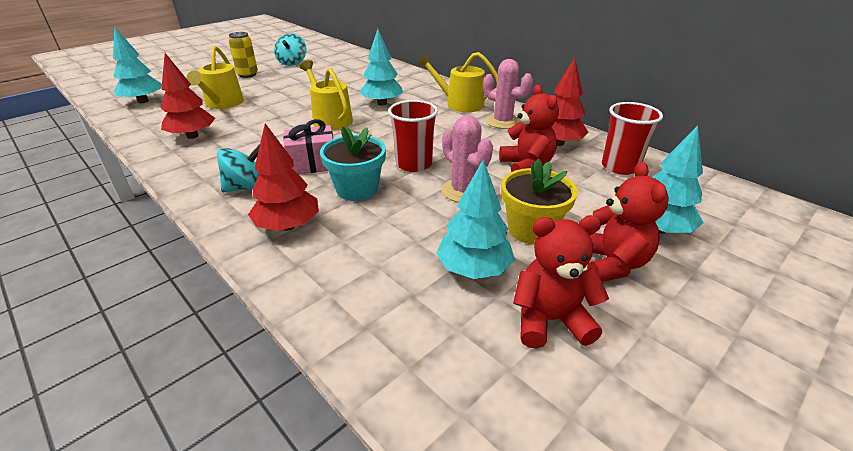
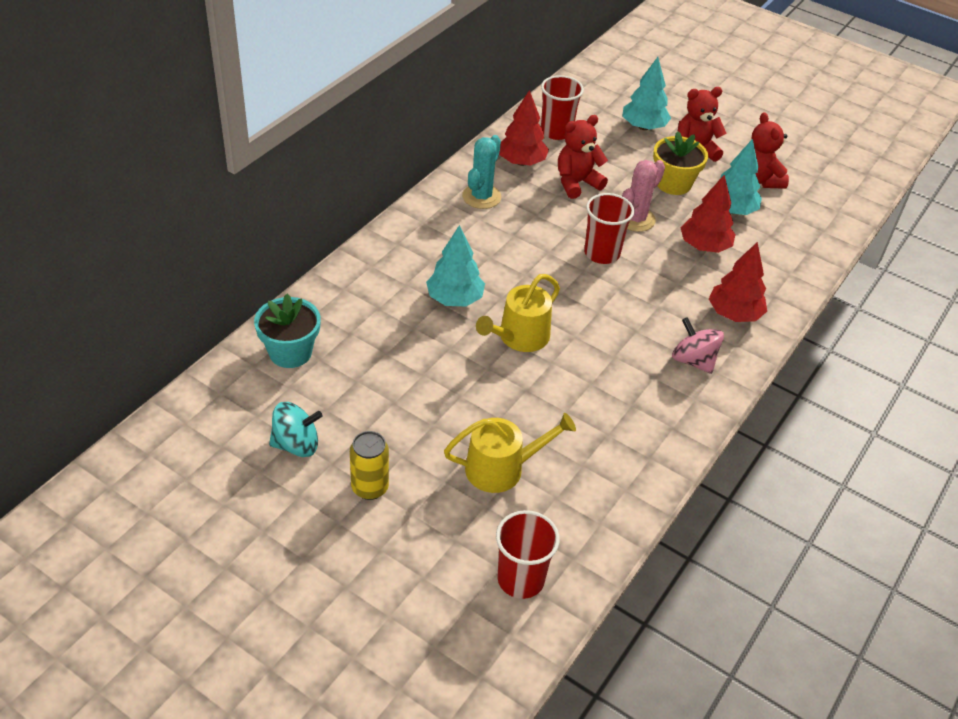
camera: 105 degrees left, 10 degrees up
(143, 101) = (521, 579): turquoise tree -> red cup
(192, 136) = (609, 456): red tree -> red tree (704, 246)
(247, 187) = (693, 360): turquoise spinning top -> pink spinning top
(313, 164) = (630, 325): pink gift -> none
(357, 189) = (662, 284): turquoise flower pot -> turquoise flower pot (290, 352)
(460, 104) = (438, 230): yellow watering can -> none
(503, 121) = (481, 197): pink cactus -> turquoise cactus

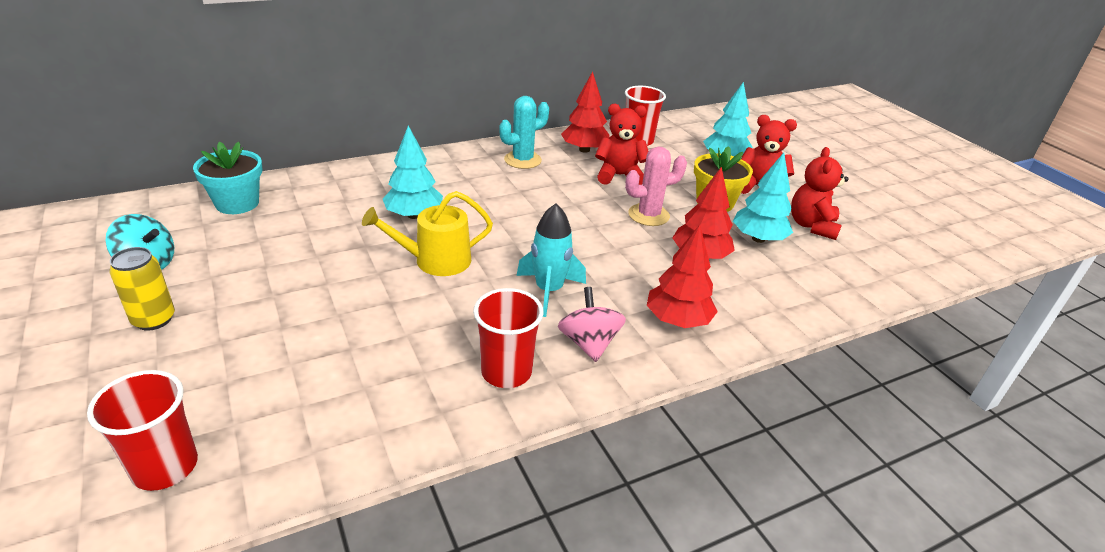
camera: 30 degrees right, 10 degrees down
(501, 468) = (284, 355): yellow watering can -> none
(602, 253) = (587, 228): red cup -> red cup (506, 372)
(627, 327) = (548, 290): none -> turquoise rocket

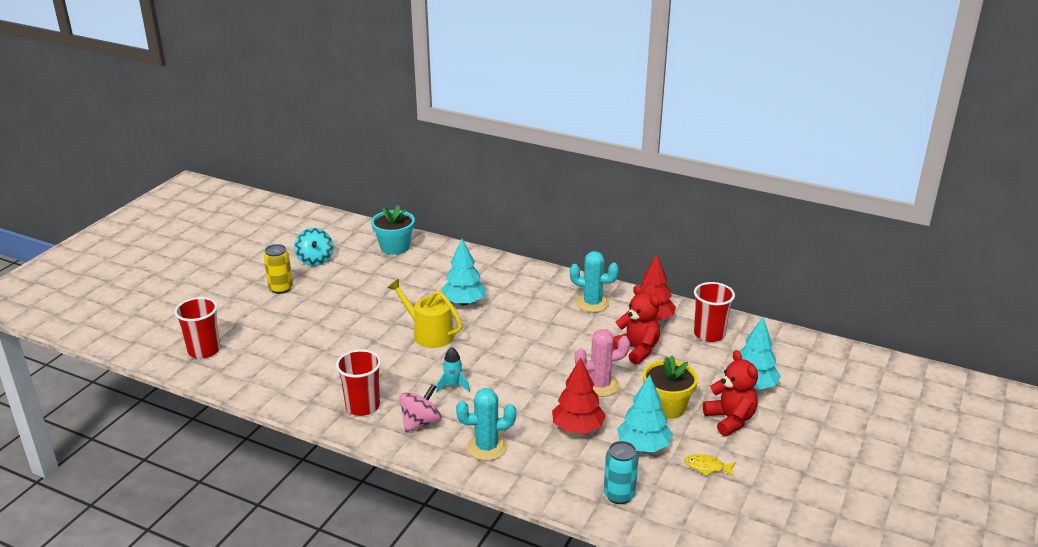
camera: 55 degrees right, 5 degrees down
(548, 290) = (453, 386): turquoise rocket -> turquoise rocket, size x0.62
(648, 215) = (600, 385): pink cactus -> pink cactus turned 45 degrees counterclockwise
(677, 320) = (487, 447): red tree -> turquoise cactus
(812, 226) = (707, 467): red teddy bear -> yellow fish
(817, 283) = (619, 495): none -> turquoise can

